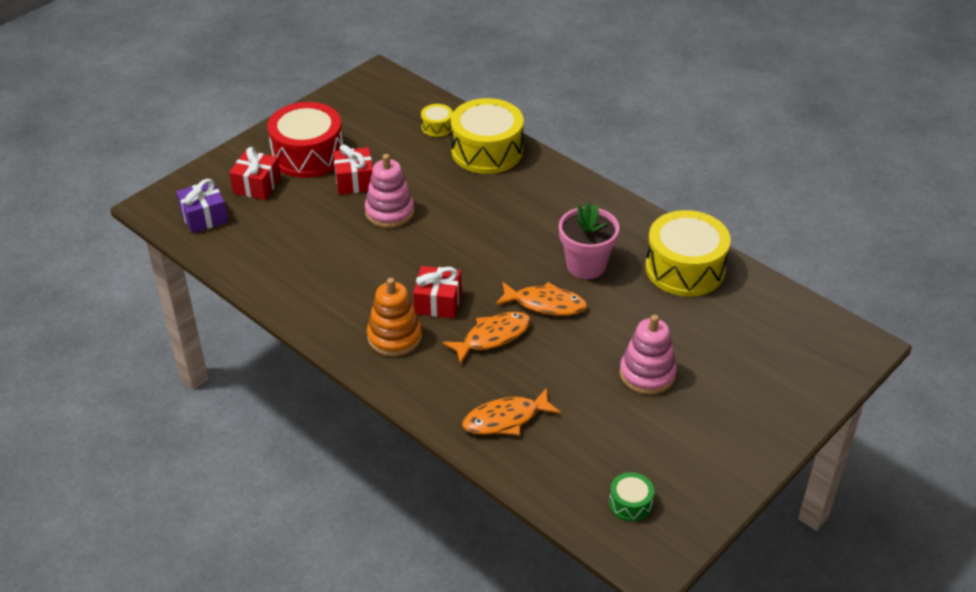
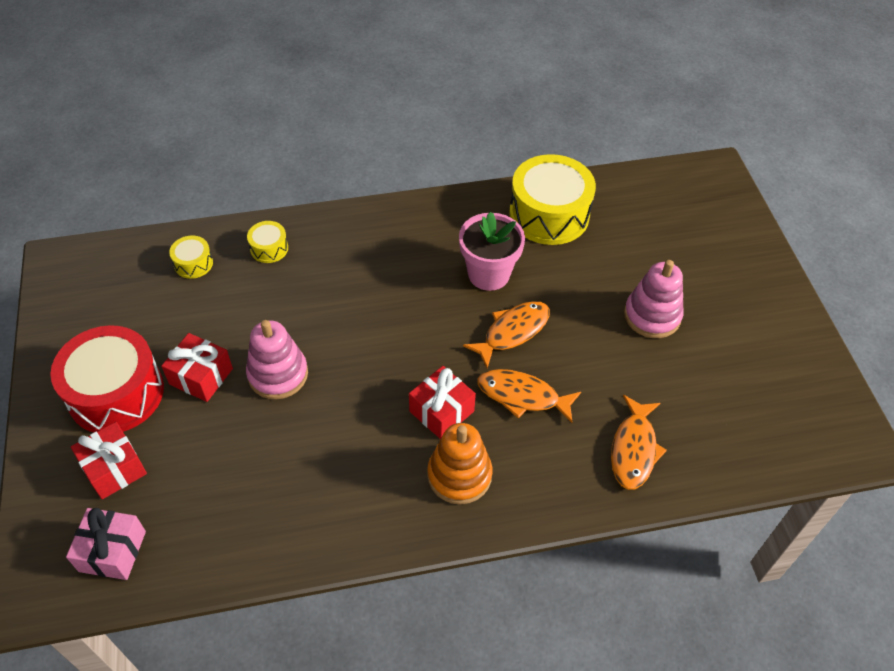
camera: 55 degrees left, 10 degrees up
(204, 217) = (112, 551): purple gift -> pink gift
(487, 151) = (269, 248): yellow drum -> yellow drum, size x0.45
(492, 337) = (522, 396): orange fish -> orange fish turned 75 degrees counterclockwise
(630, 503) = (790, 419): green drum -> none

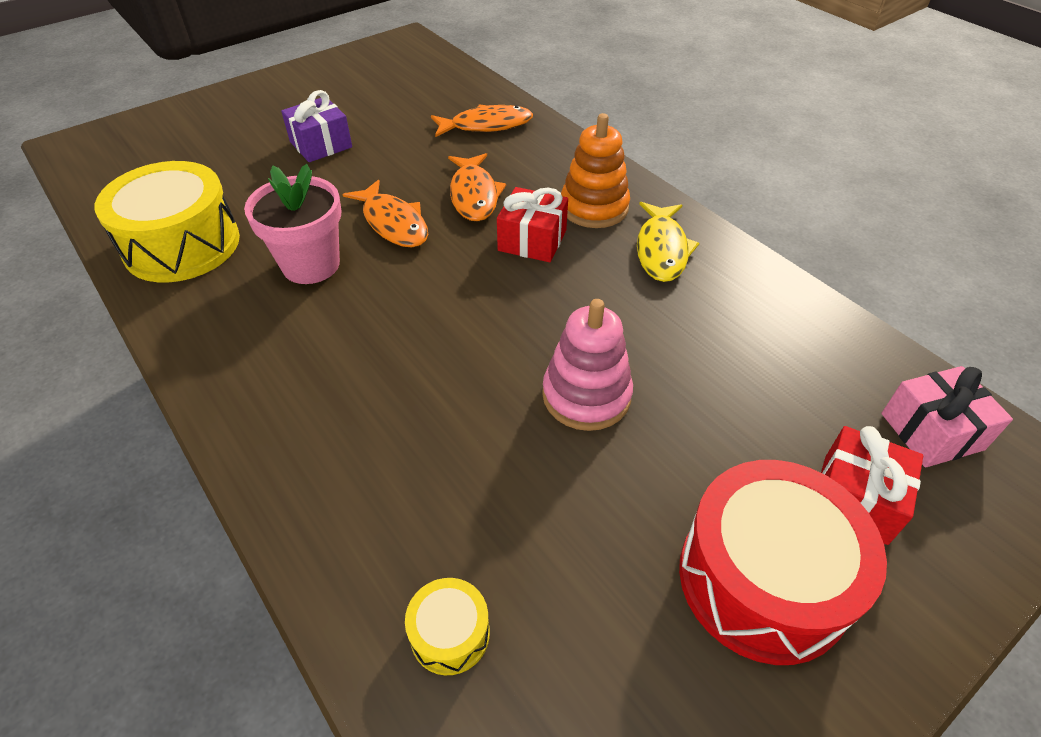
camera: 115 degrees left, 5 degrees down
(201, 376) = (652, 481): red gift -> none
(269, 248) = (362, 527): yellow drum -> none
(378, 495) = (662, 250): none -> yellow fish
(512, 332) = (393, 223): orange fish -> orange fish turned 150 degrees counterclockwise
(652, 316) = (321, 144): pink stacking toy -> purple gift

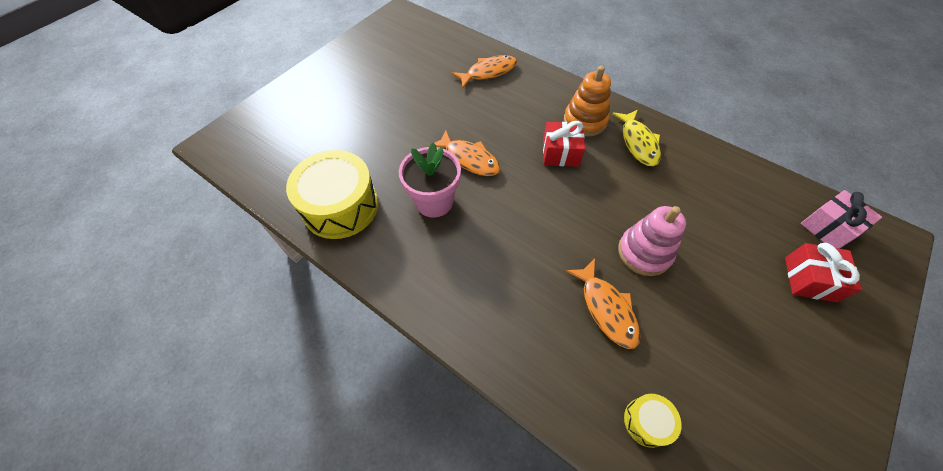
camera: 15 degrees left, 10 degrees up
(321, 144) = (389, 108): purple gift -> none
(474, 195) = (508, 127): orange fish -> orange fish (606, 308)
(762, 579) = (787, 340): red drum -> none

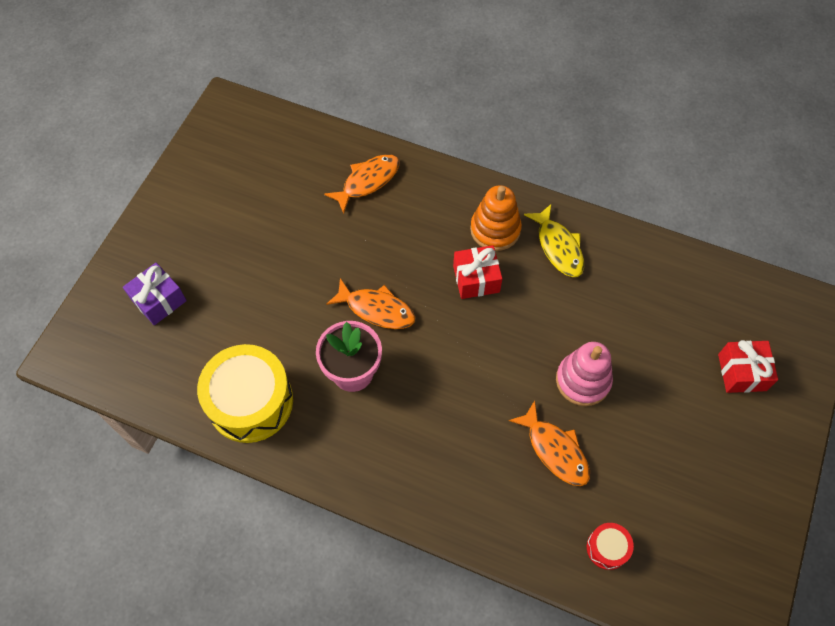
camera: 15 degrees left, 5 degrees up
(299, 120) = (159, 300): none -> purple gift
(647, 422) = (607, 548): yellow drum -> red drum
(828, 228) = (758, 310): pink gift -> none

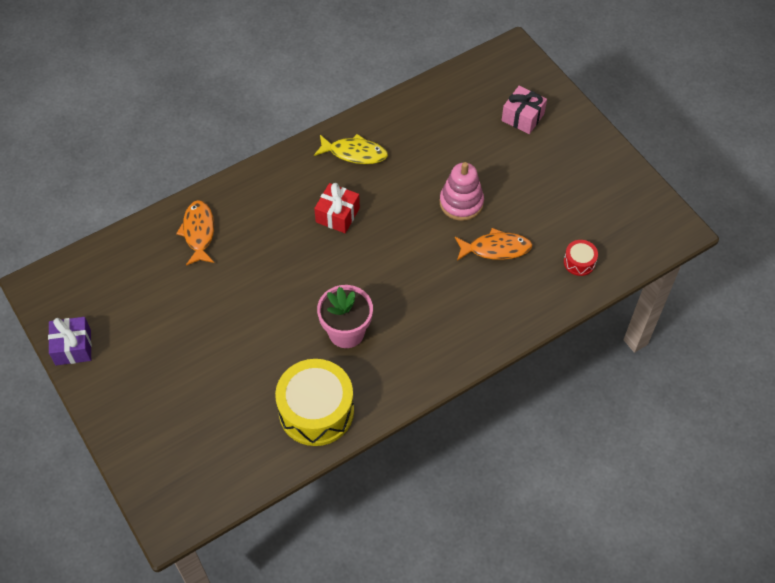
camera: 55 degrees left, 5 degrees down
(159, 300) = (178, 429): purple gift -> purple gift (73, 347)
(376, 309) = (309, 289): orange fish -> none
(495, 229) = (309, 180): orange stacking toy -> none
(742, 372) = (522, 117): red gift -> pink gift

